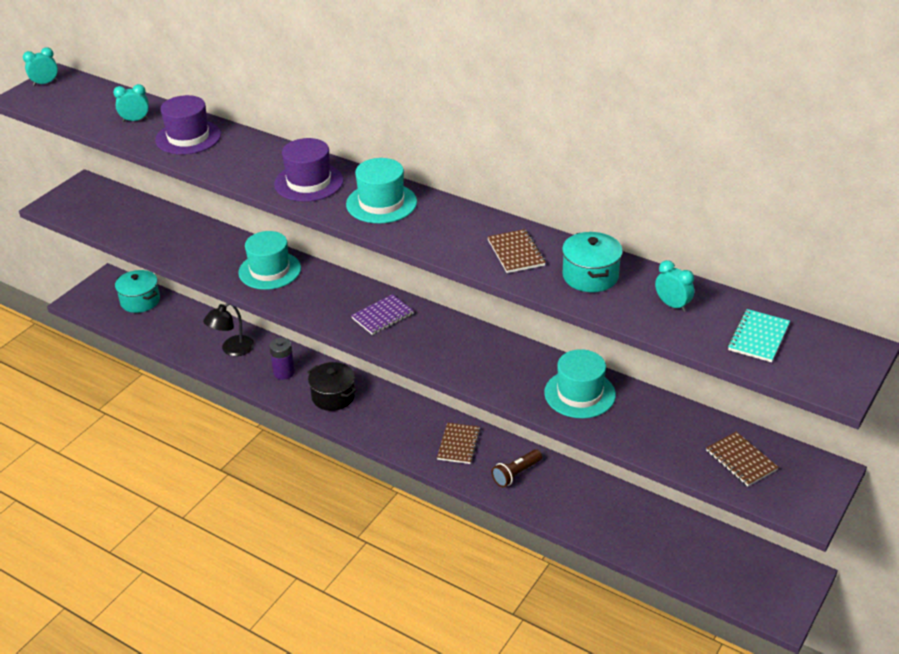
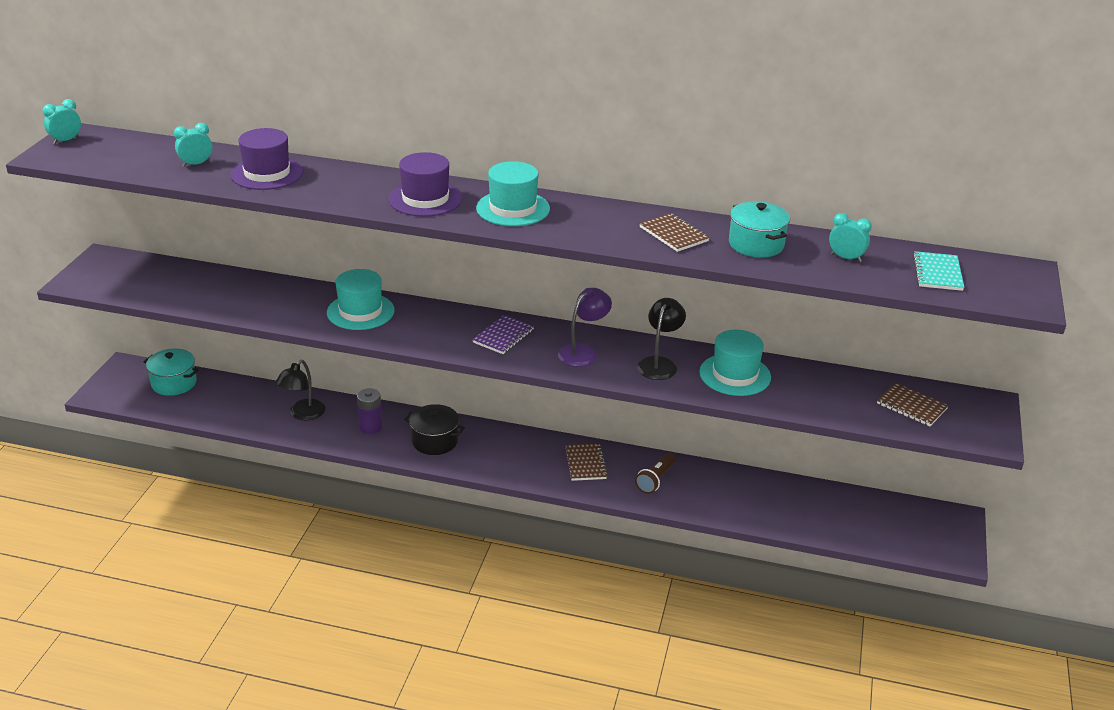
camera: 20 degrees left, 5 degrees down
(447, 344) = (583, 352): none -> purple lamp
(513, 369) = (659, 364): none -> black lamp

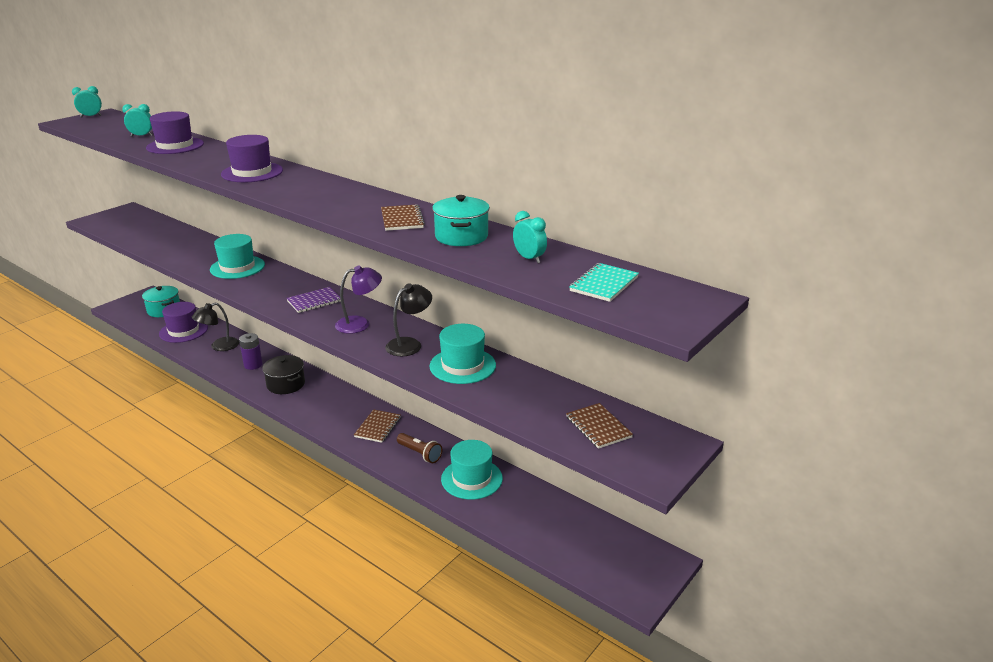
camera: 25 degrees right, 5 degrees down
(233, 405) = (183, 331): none -> purple hat
(513, 208) = (304, 186): turquoise hat -> turquoise hat (471, 479)
(655, 480) = (420, 454): brown flashlight -> brown flashlight turned 105 degrees counterclockwise

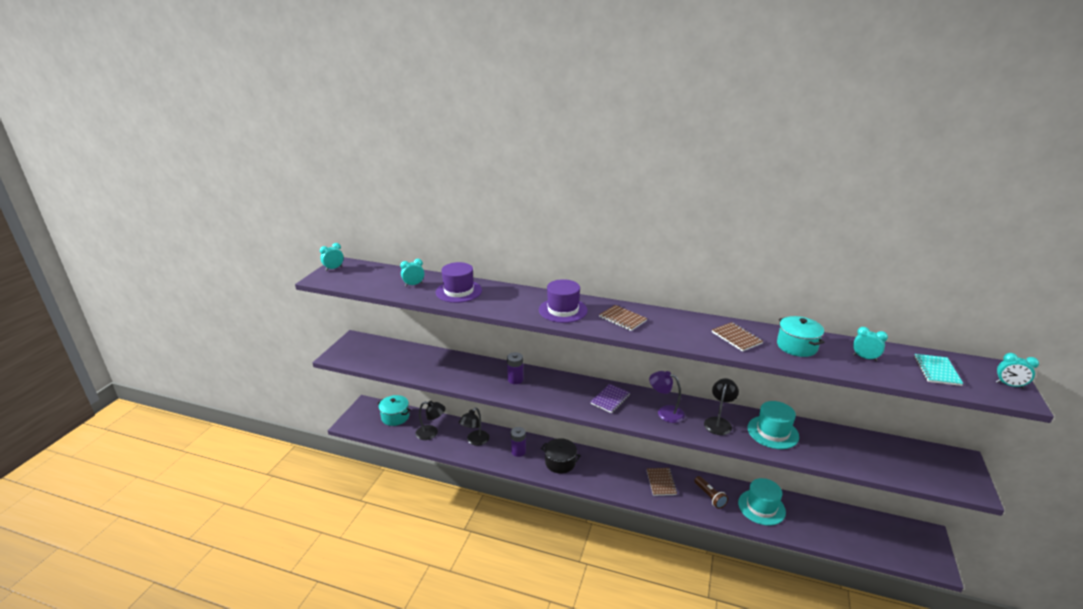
camera: 20 degrees left, 0 degrees up
(183, 331) = (431, 433): purple hat -> black lamp
(237, 267) = (515, 379): turquoise hat -> purple battery
(360, 324) = (665, 412): purple lamp -> purple lamp turned 105 degrees counterclockwise
(420, 454) = (710, 496): brown flashlight -> brown flashlight turned 45 degrees clockwise
(598, 427) = (905, 460): brown notebook -> brown notebook (622, 319)
(682, 313) = (1009, 385): none -> turquoise clock

